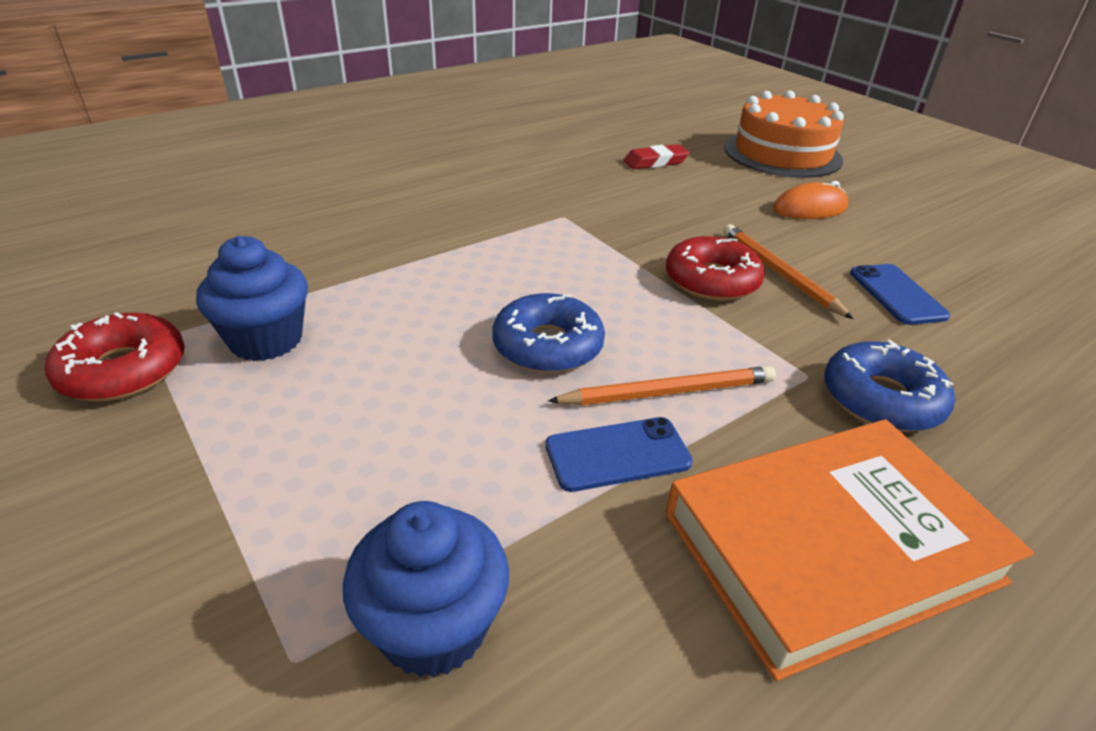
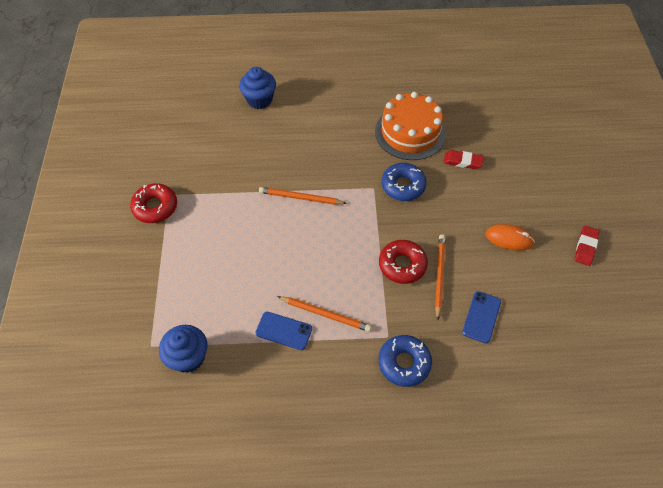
camera: 35 degrees right, 20 degrees up
(266, 340) = (205, 213): blue cupcake -> blue cupcake (259, 100)
(452, 261) = (300, 198): none -> orange pencil
(547, 346) = (300, 268): blue donut -> blue donut (403, 186)
(782, 154) = (548, 185): orange cake -> orange cake (410, 132)
(830, 547) = (318, 403): orange book -> none
(901, 189) = (585, 247): none -> red eraser

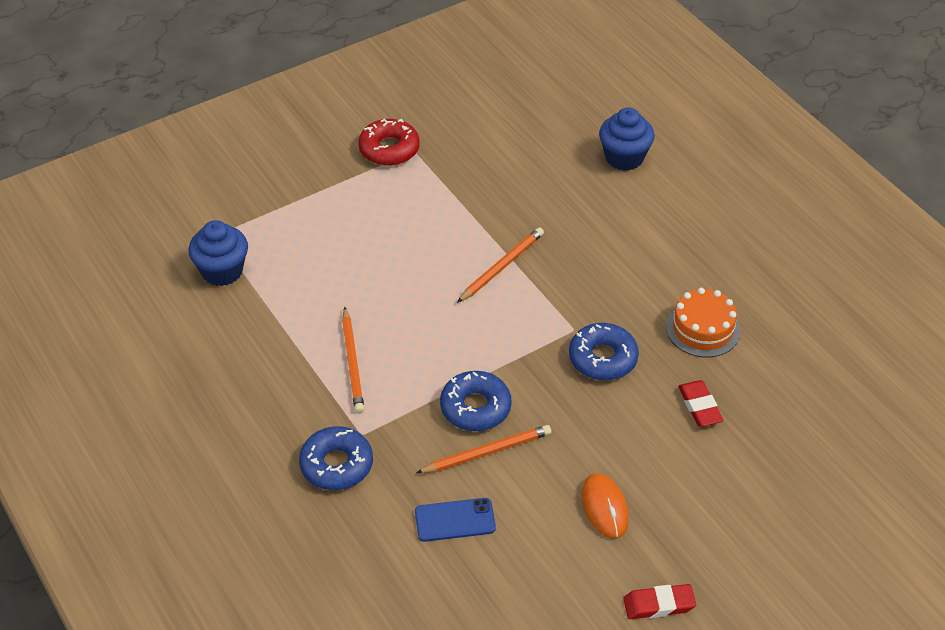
camera: 60 degrees right, 10 degrees down
(284, 331) = (306, 335): blue phone -> none
(300, 198) = (501, 266): orange pencil -> orange pencil turned 60 degrees clockwise
(402, 265) = (475, 407): red donut -> blue donut
(410, 132) = (703, 329): orange cake -> orange cake, size x0.64

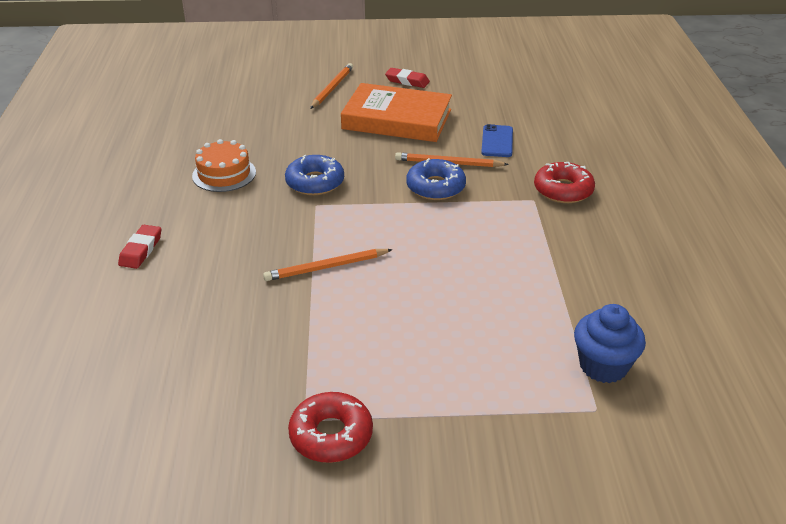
camera: 150 degrees left, 10 degrees down
(336, 465) = (563, 190): blue donut -> red donut
(353, 363) = (512, 244): orange pencil -> orange pencil (332, 88)
(455, 520) = (497, 141): blue phone -> blue phone turned 75 degrees clockwise
(604, 507) = (397, 119): orange mouse -> orange book
(624, 158) = (107, 317): blue cupcake -> none
(699, 406) = (282, 140): red eraser -> red eraser (141, 250)

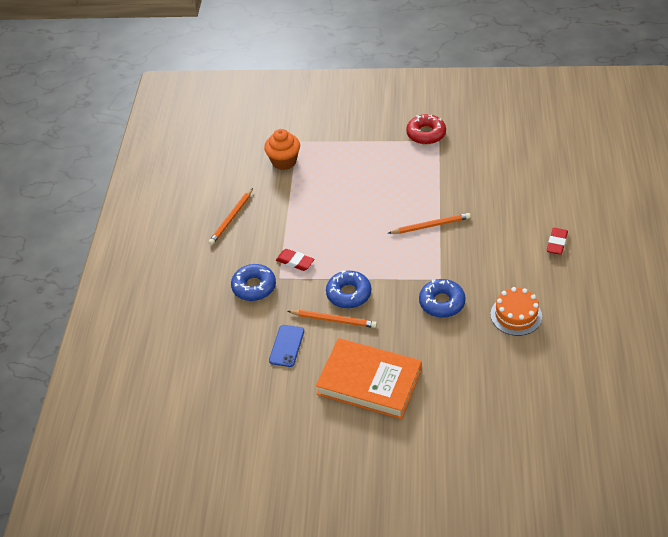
camera: 170 degrees left, 10 degrees up
(332, 88) = (431, 439): orange pencil -> orange pencil (231, 218)
(407, 81) = (352, 449): red eraser -> red eraser (295, 262)
(563, 190) = (254, 287): red donut -> blue donut
(603, 366) = (284, 161): blue cupcake -> orange cupcake

